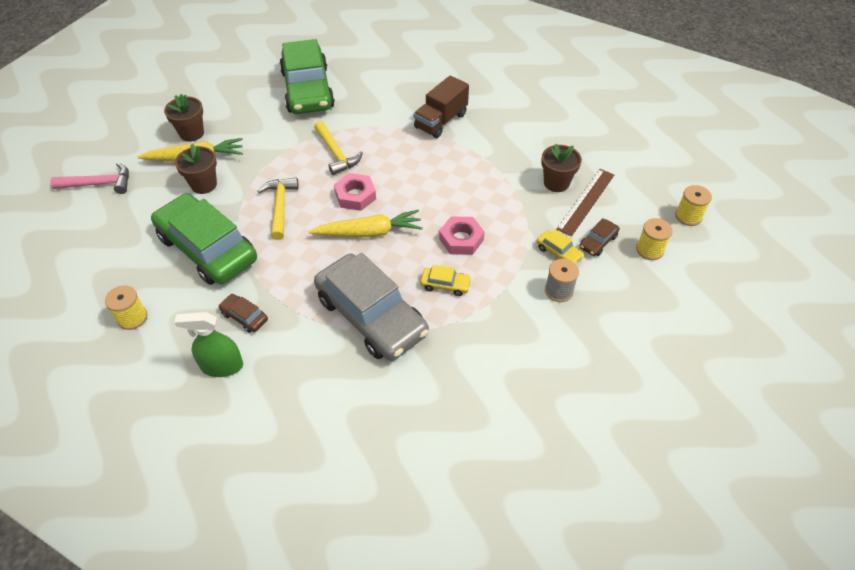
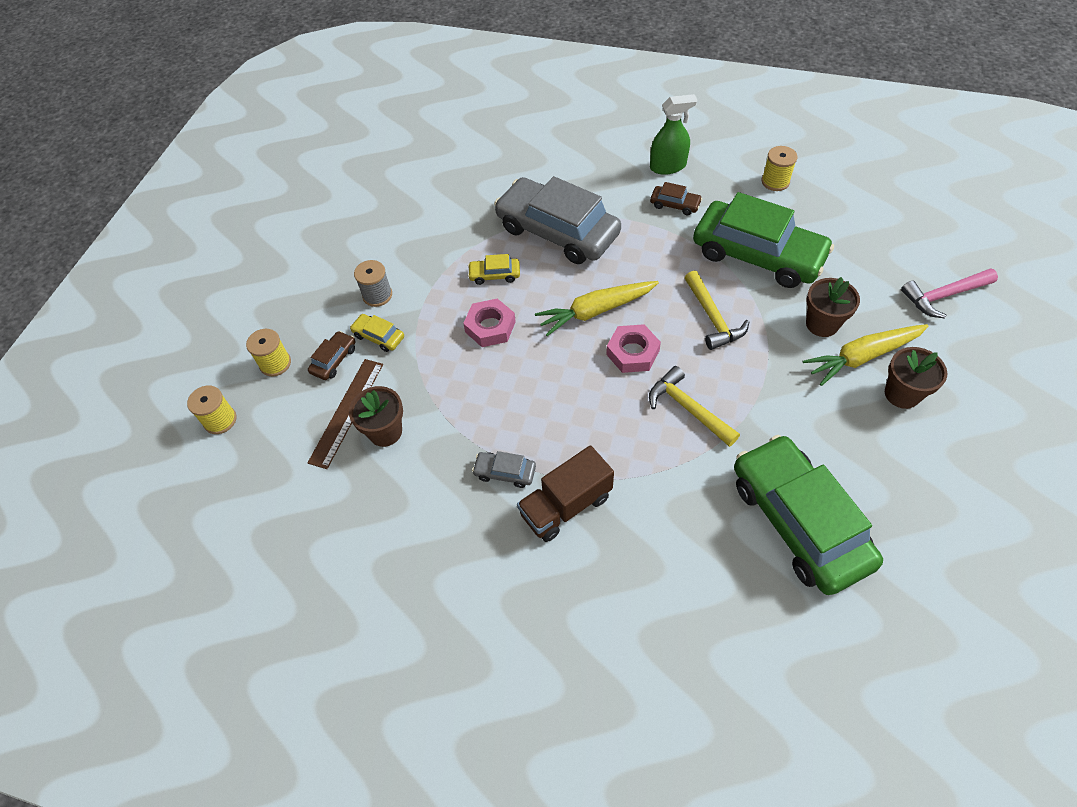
camera: 170 degrees right, 5 degrees up
(441, 121) = (566, 505): brown truck -> brown truck turned 150 degrees counterclockwise
(475, 144) = (505, 472): none -> grey car

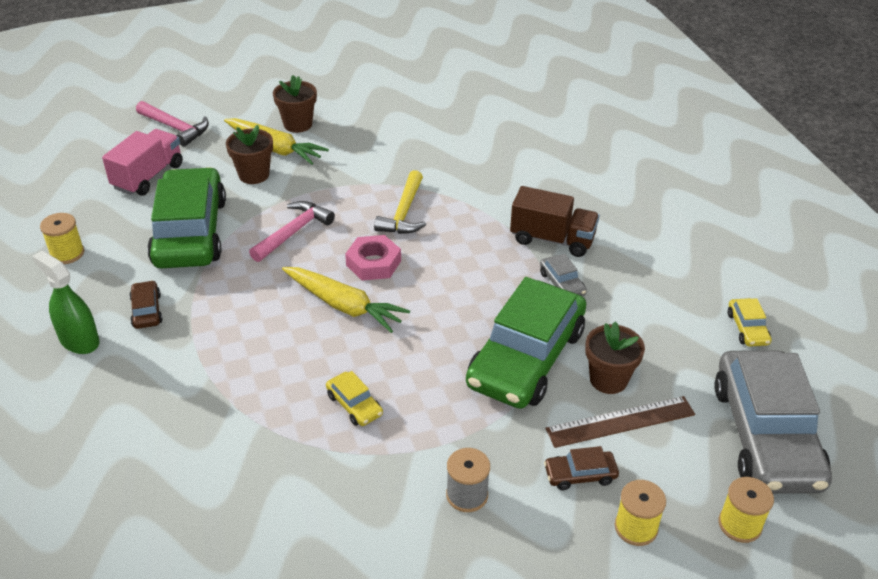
camera: 130 degrees left, 15 degrees down
(379, 336) = (517, 455): yellow car -> yellow car (747, 328)
(490, 327) = (426, 371): pink nut -> none
(557, 231) = (249, 385): grey car -> grey car (765, 435)
(712, 318) = (293, 232): yellow hammer -> pink hammer
(798, 521) = (450, 138): green car -> green car (526, 358)
(862, 253) = (148, 176): none -> pink truck

